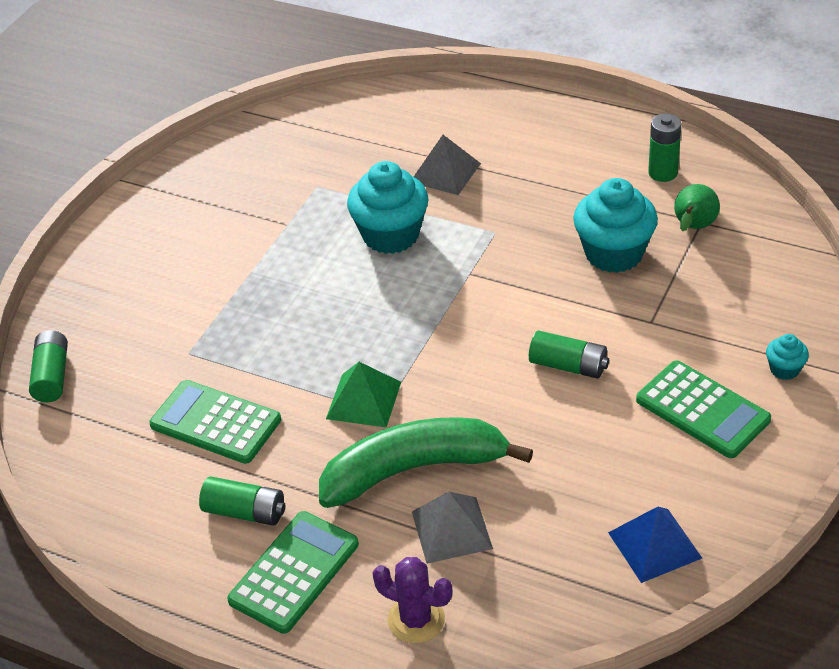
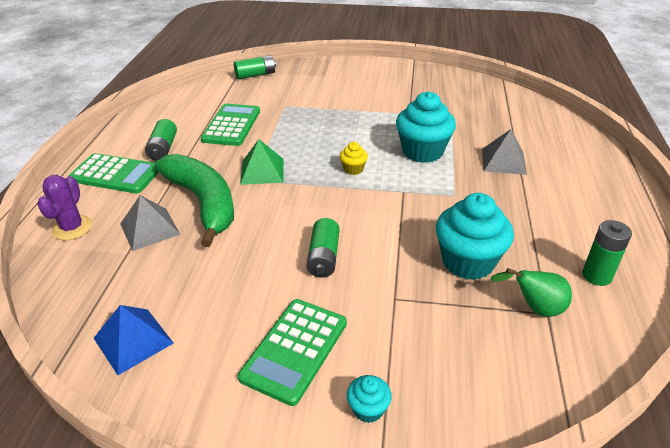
camera: 70 degrees right, 5 degrees down
(401, 308) = (353, 169): none -> yellow cupcake

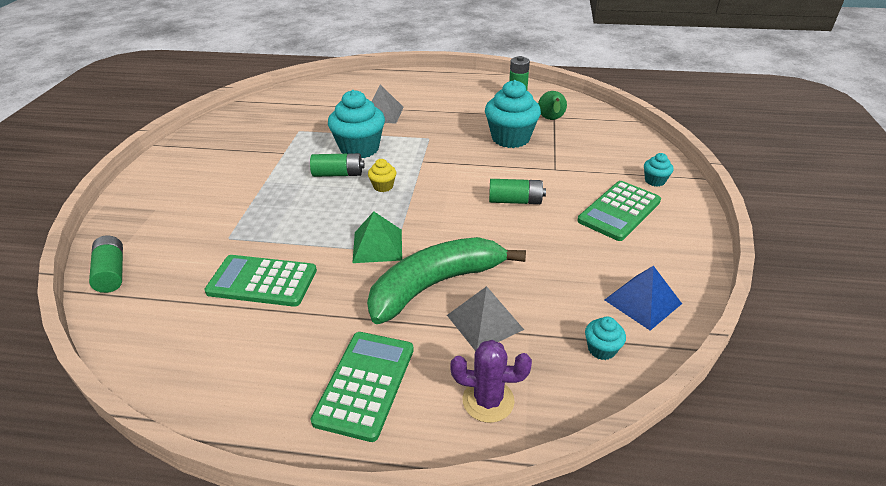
camera: 90 degrees left, 0 degrees up
(88, 297) = (601, 349): none -> turquoise cupcake
(163, 149) = (306, 343): green battery -> green battery (338, 174)
(295, 350) = (619, 211): green calculator -> green calculator turned 105 degrees clockwise

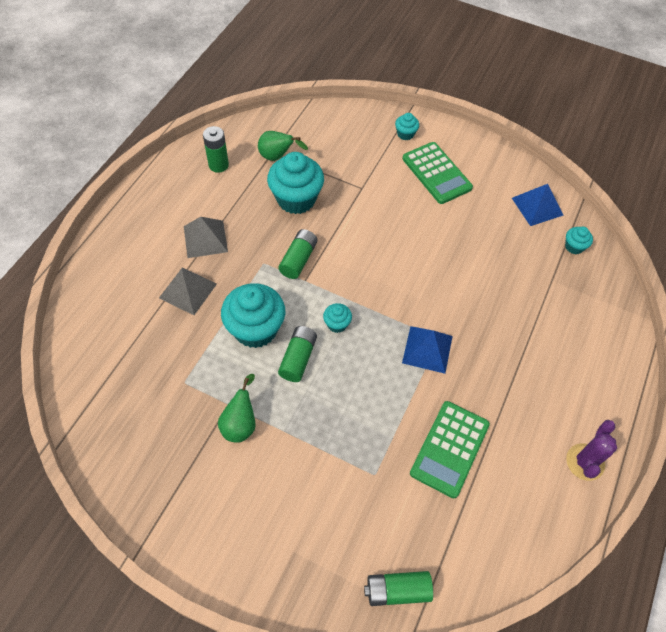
camera: 75 degrees left, 20 degrees up
(268, 161) = (240, 423): none -> green pear
(365, 384) = (579, 391): green calculator -> none
(377, 245) = (427, 349): green pyramid -> blue pyramid
(383, 186) = (337, 324): yellow cupcake -> turquoise cupcake
(436, 285) = (489, 320): green banana -> none
(484, 322) = (536, 302): grey pyramid -> grey pyramid (205, 239)
(488, 400) = (604, 323): purple cactus -> purple cactus (585, 462)
(515, 201) = (398, 232): green battery -> green battery (298, 259)

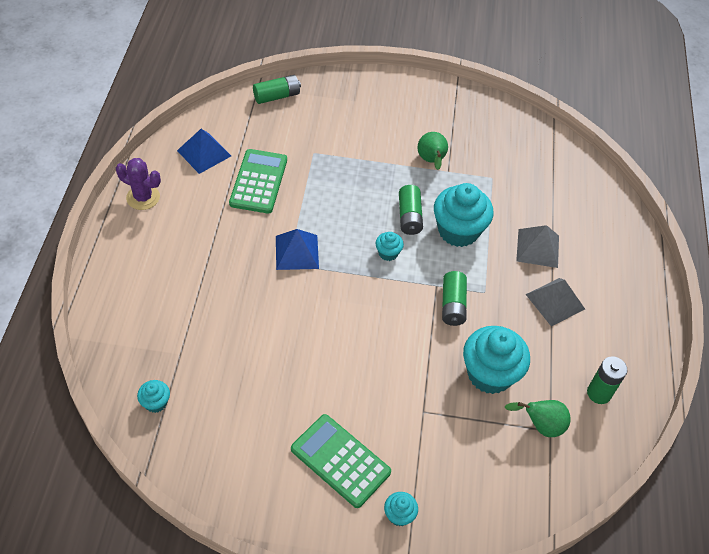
camera: 160 degrees right, 5 degrees down
(537, 206) = (204, 448): blue pyramid -> blue pyramid (204, 153)
(585, 462) = (143, 197): purple cactus -> purple cactus turned 75 degrees counterclockwise

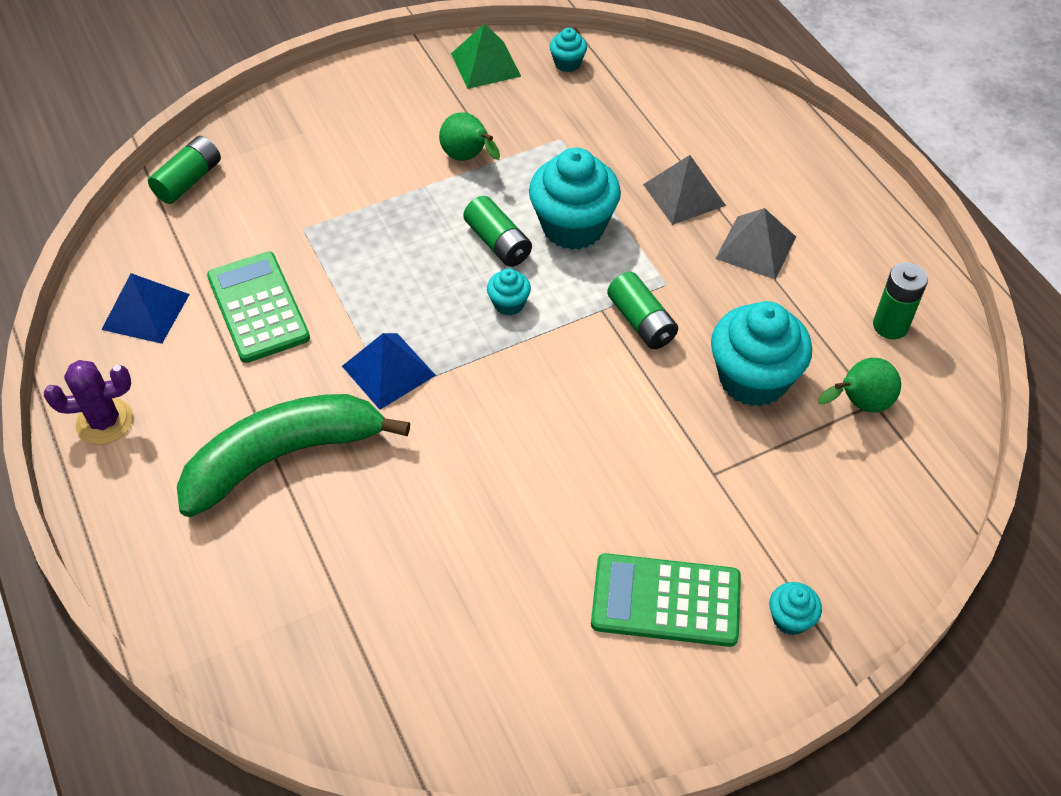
camera: 30 degrees left, 0 degrees up
(156, 402) = (360, 688): turquoise cupcake -> turquoise cupcake (567, 63)
(210, 265) = (283, 457): none -> green banana
(484, 114) = (485, 64): none -> green pyramid

